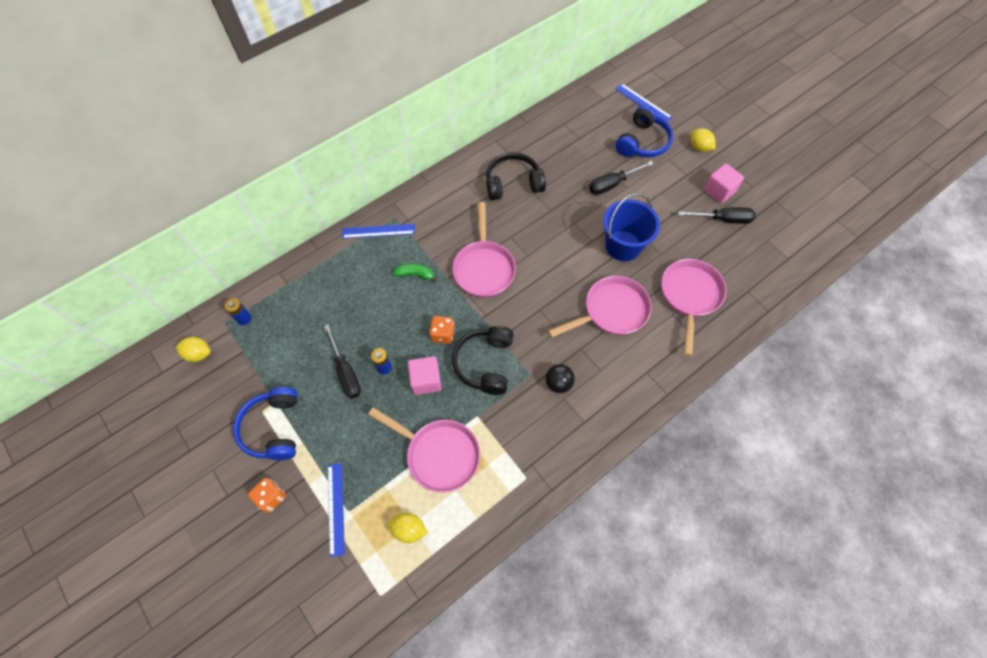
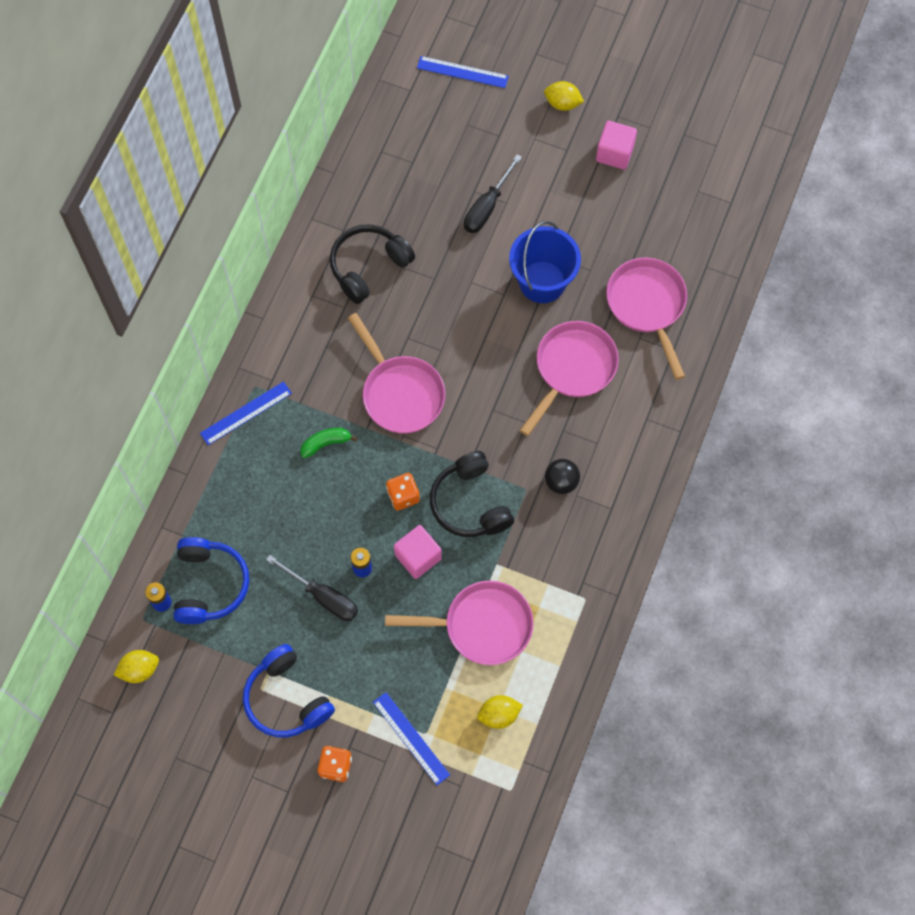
camera: 30 degrees left, 5 degrees up
(642, 142) = (491, 130): blue headphones -> blue headphones (210, 585)
(723, 219) = (637, 189): black screwdriver -> none

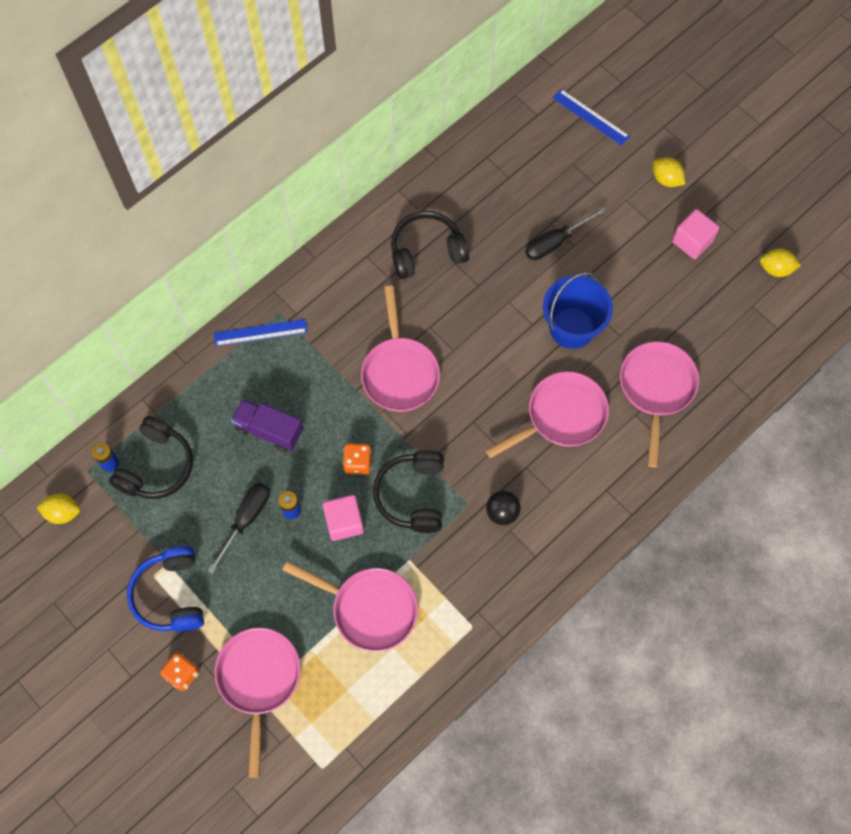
camera: 25 degrees right, 0 degrees up
(210, 585) = (156, 466): blue headphones -> black headphones
(302, 502) = (269, 430): none -> purple truck
(323, 596) = (246, 520): black screwdriver -> black screwdriver turned 120 degrees counterclockwise
(326, 443) = (314, 388): green banana -> none
(411, 738) = (259, 680): blue ruler -> pink pan
(499, 715) = (345, 695): yellow lemon -> yellow lemon (776, 269)

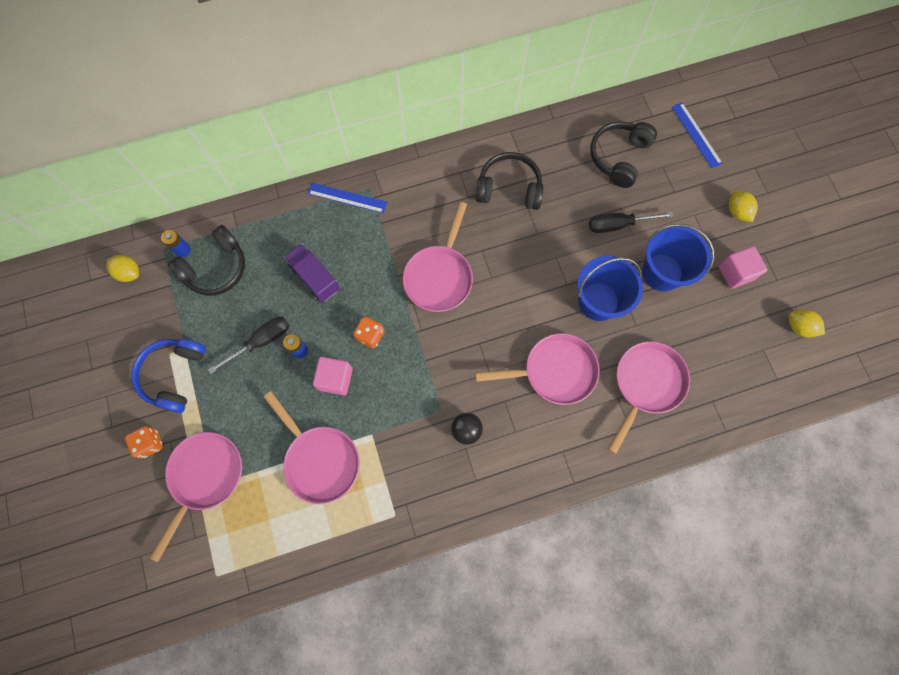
camera: 25 degrees right, 5 degrees up
(412, 495) = (400, 382): black headphones -> black headphones (618, 157)
(621, 272) = (662, 272): none -> blue bucket

